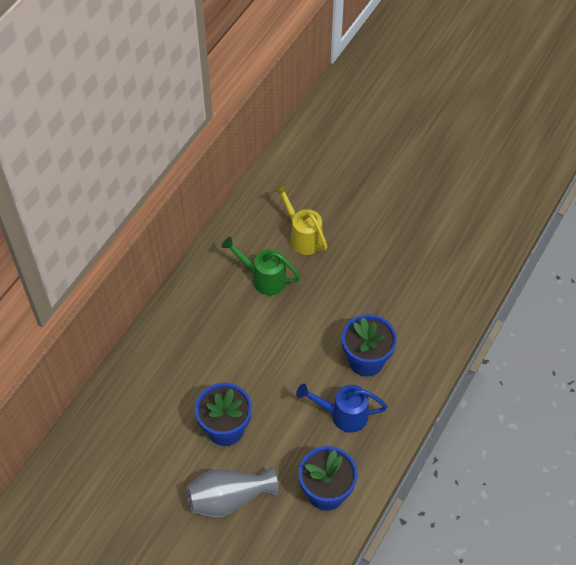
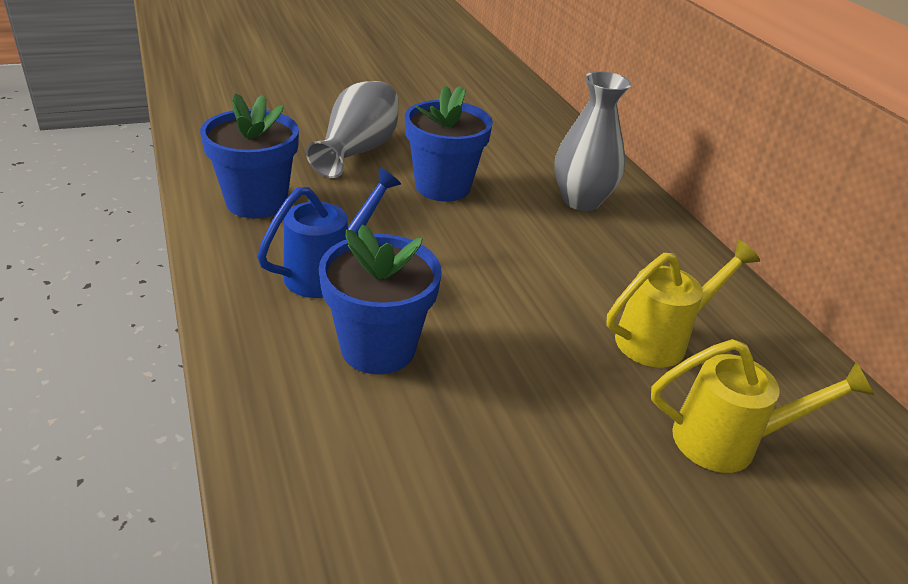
camera: 125 degrees right, 20 degrees down
(175, 363) = (581, 201): none -> grey vase
(263, 278) = (661, 339): green watering can -> yellow watering can

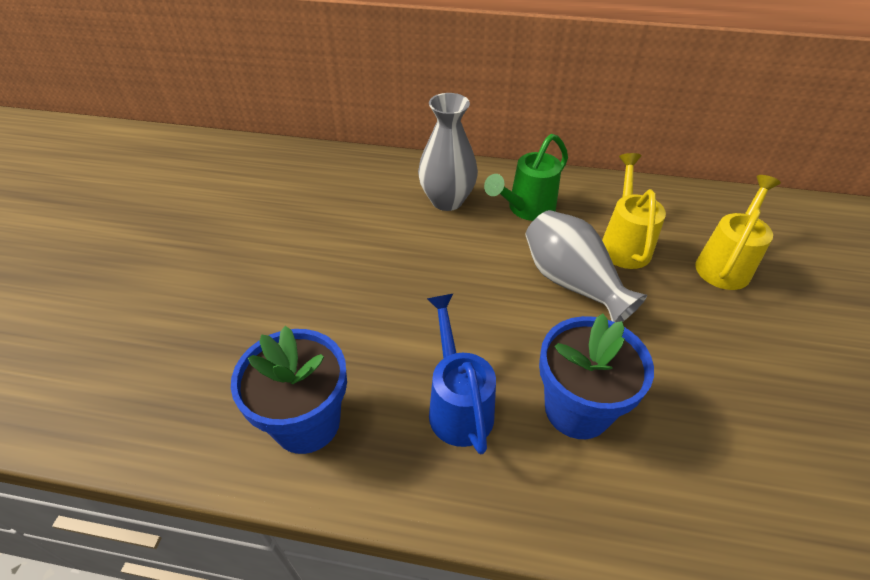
camera: 55 degrees left, 10 degrees up
(357, 150) = (270, 303): grey vase -> grey vase (572, 282)
(442, 187) = (374, 270): blue flower pot -> none
(630, 253) = (526, 209): none -> green watering can

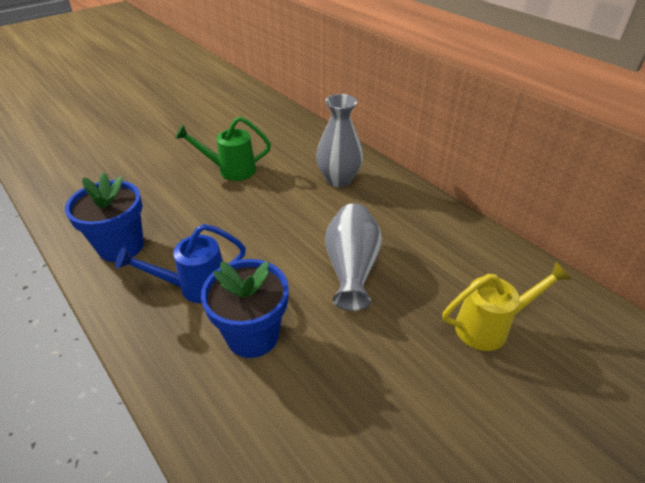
camera: 40 degrees right, 5 degrees down
(458, 404) = (195, 287): blue watering can -> blue watering can turned 135 degrees counterclockwise
(526, 209) = (383, 210): green watering can -> green watering can (230, 170)
(624, 243) = (425, 267): yellow watering can -> none

